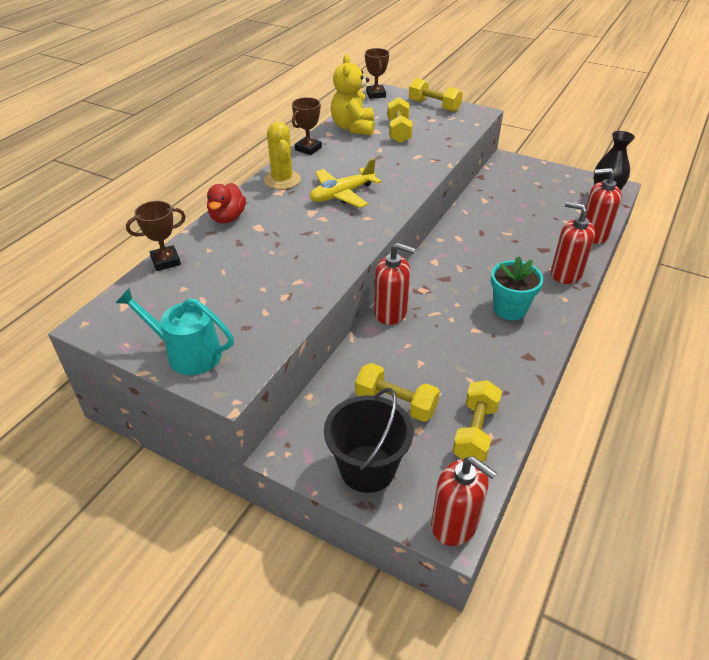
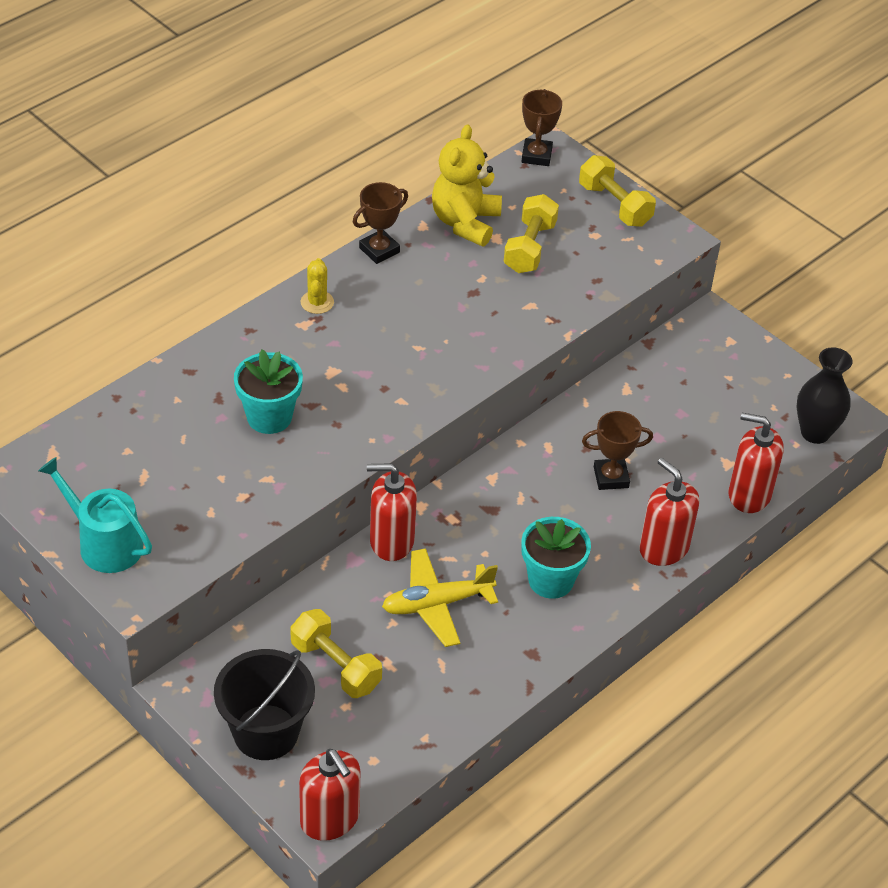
camera: 15 degrees right, 5 degrees up
(166, 261) = (119, 403): brown trophy -> brown trophy (611, 477)
(227, 218) = (219, 352): red duck -> none
(281, 245) = (269, 417): none -> turquoise flower pot
(282, 180) = (317, 302): yellow cactus -> yellow cactus, size x0.62
(342, 194) = (387, 351): yellow plane -> yellow plane (437, 604)
(390, 312) = (391, 541): red soap dispenser -> red soap dispenser turned 150 degrees clockwise
(475, 432) = (409, 728): yellow dumbbell -> none

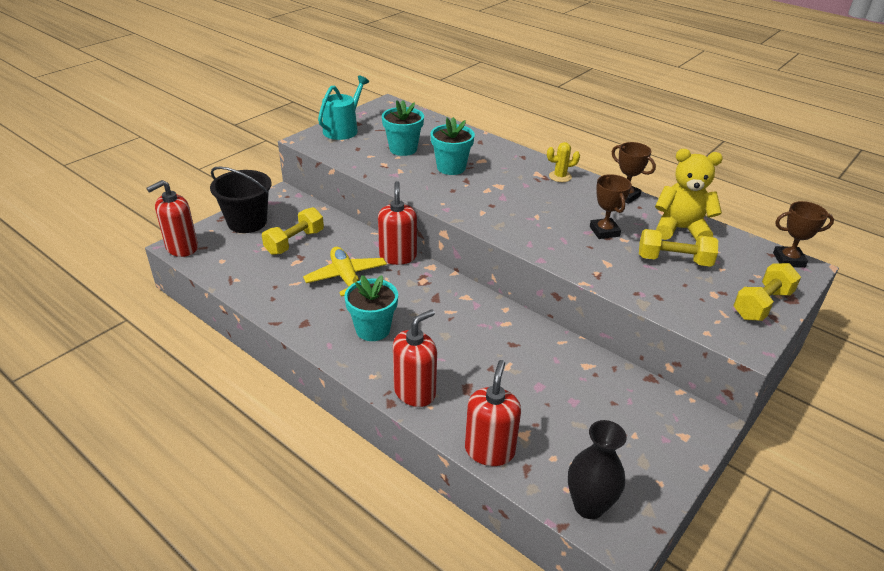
camera: 85 degrees right, 10 degrees down
(196, 468) = (403, 149): none -> turquoise flower pot
(611, 477) = (484, 358): brown trophy -> brown trophy (604, 231)

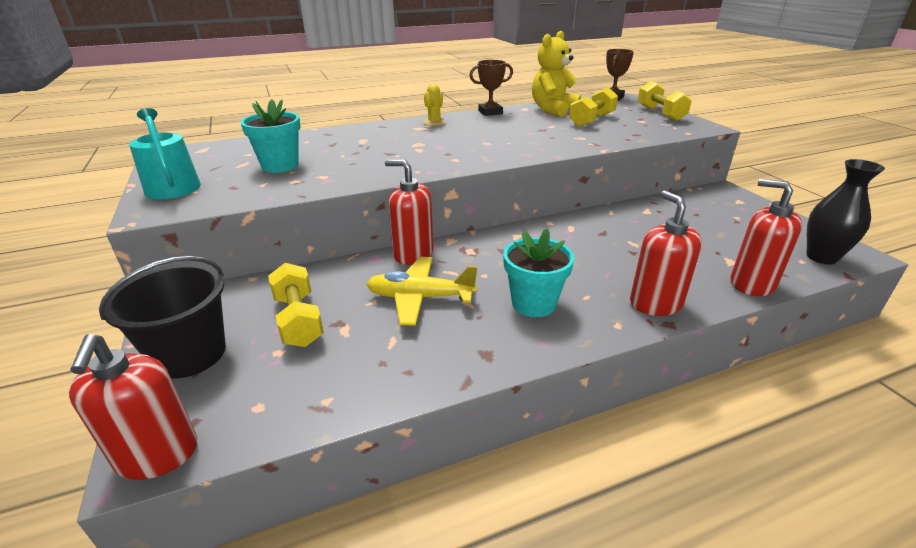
camera: 60 degrees left, 5 degrees down
(451, 167) = (356, 154): turquoise flower pot -> none
(604, 231) = (534, 128): brown trophy -> none

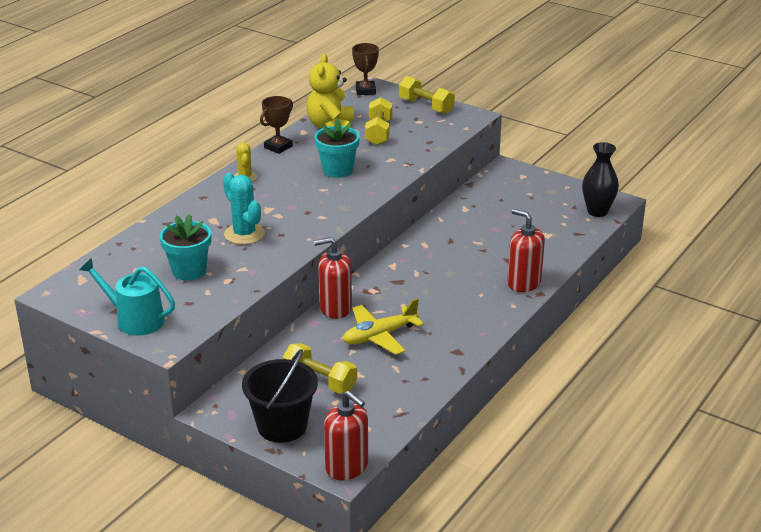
camera: 35 degrees left, 0 degrees up
(369, 154) = (244, 234): none -> turquoise cactus
(533, 303) = (454, 311): turquoise flower pot -> turquoise flower pot (337, 170)
(752, 284) = (568, 248): red soap dispenser -> none

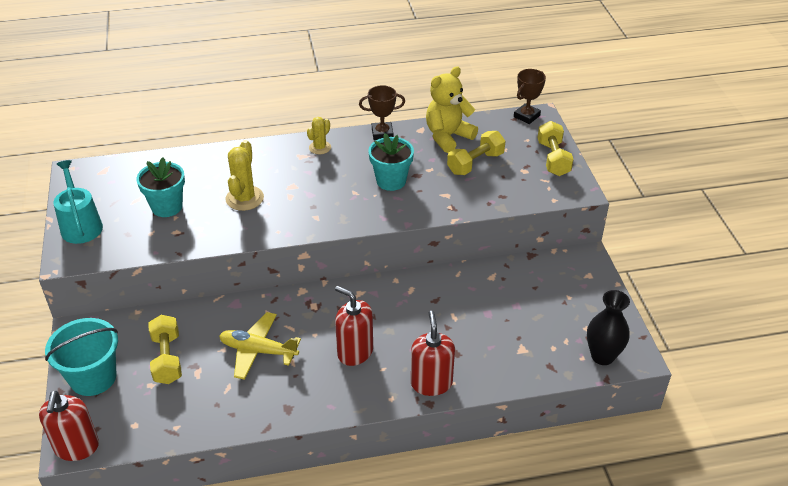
camera: 45 degrees right, 10 degrees up
(244, 234) = (244, 198): turquoise cactus -> yellow cactus
(282, 426) = (93, 377): black bucket -> turquoise bucket
(335, 308) = (266, 303): red soap dispenser -> red soap dispenser (355, 352)

